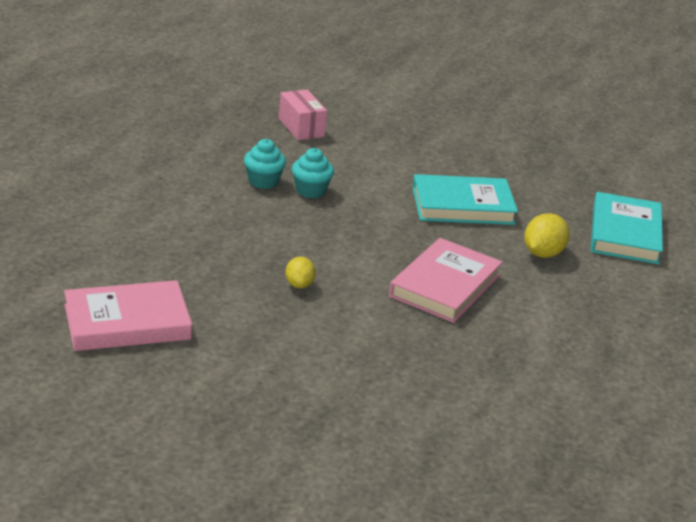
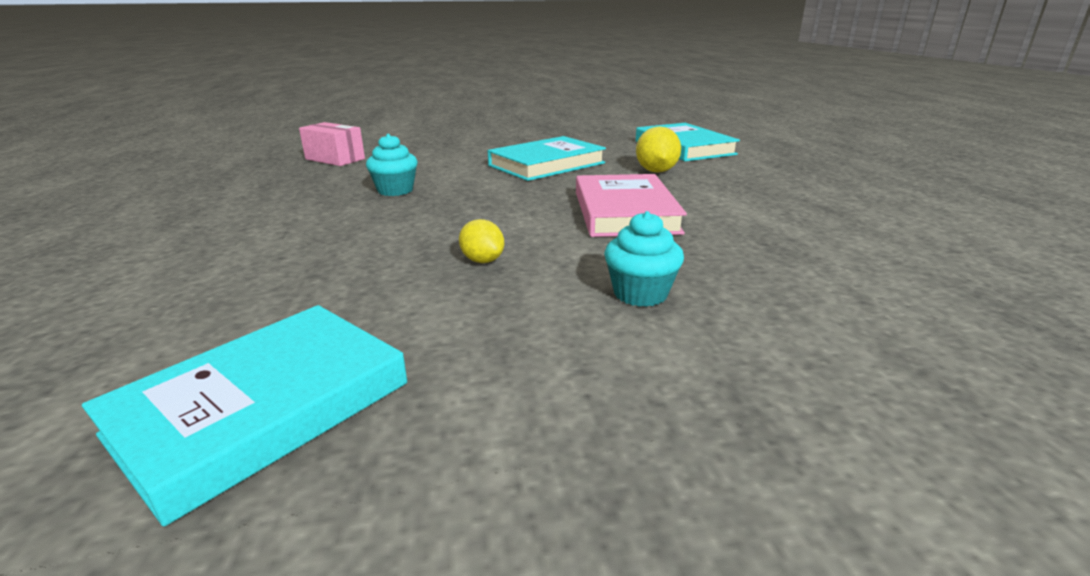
camera: 30 degrees left, 5 degrees down
(127, 322) = (262, 408): pink book -> turquoise book
(263, 181) = (335, 197): turquoise cupcake -> turquoise cupcake (640, 294)

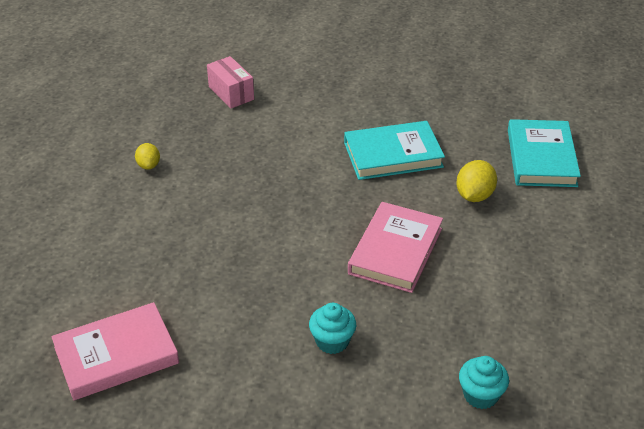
camera: 25 degrees right, 15 degrees up
(262, 408) = (116, 355): turquoise book -> pink book
(395, 190) = (254, 165): turquoise cupcake -> turquoise cupcake (480, 395)
(482, 260) = (265, 277): yellow lemon -> yellow lemon (148, 165)

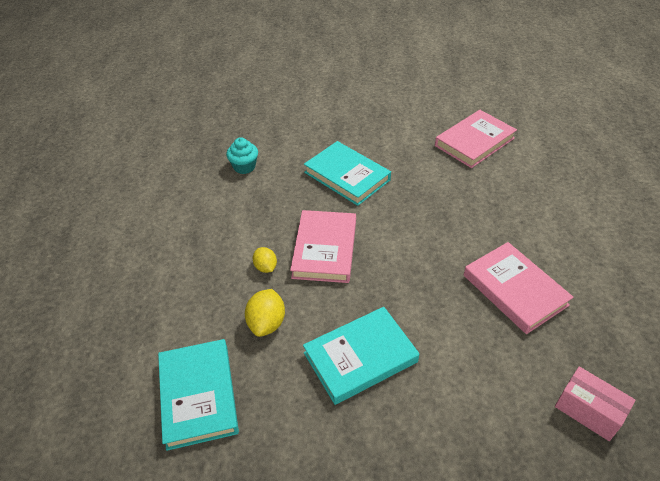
camera: 165 degrees right, 5 degrees up
(148, 165) = (583, 283): yellow lemon -> yellow lemon (265, 267)
(219, 173) = (515, 290): none -> pink book
(332, 341) = (347, 176): turquoise cupcake -> turquoise book

